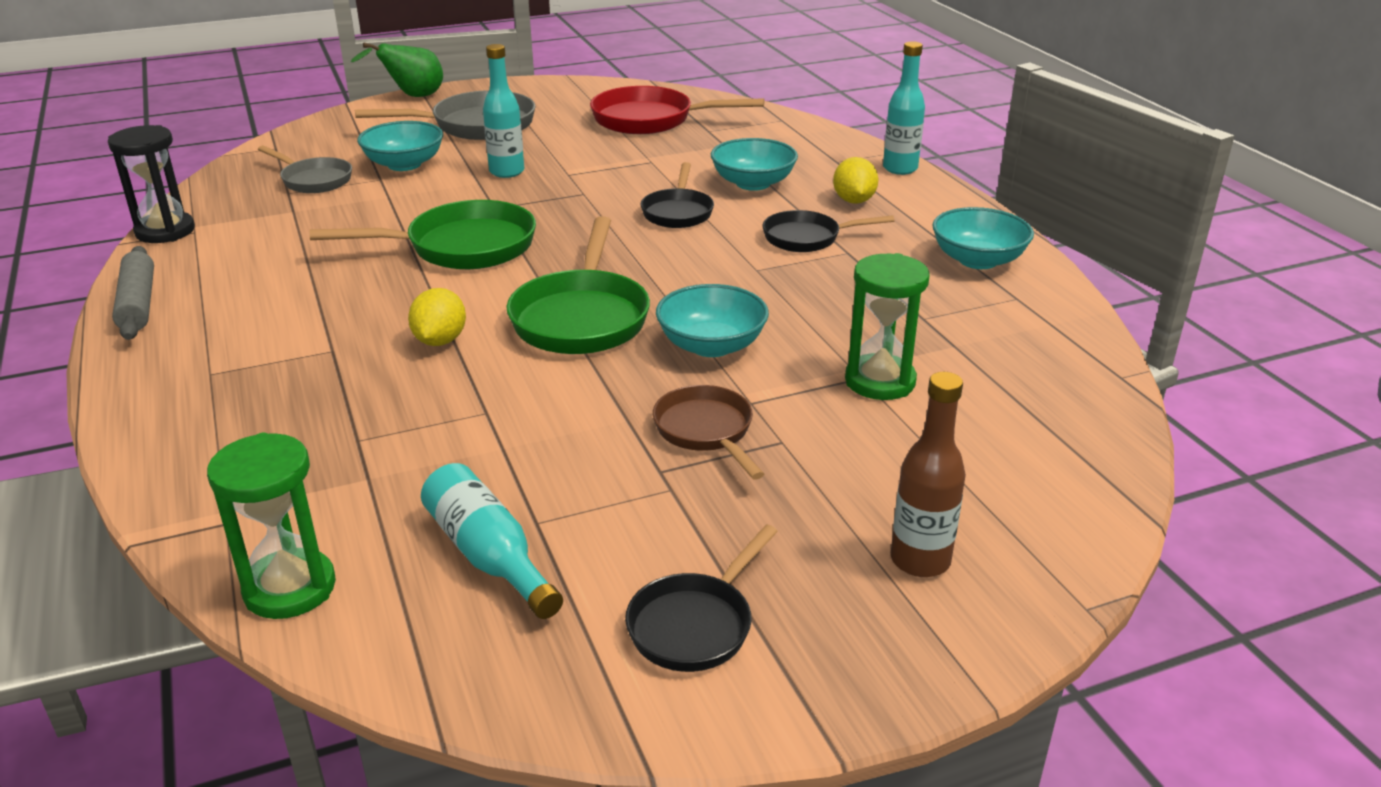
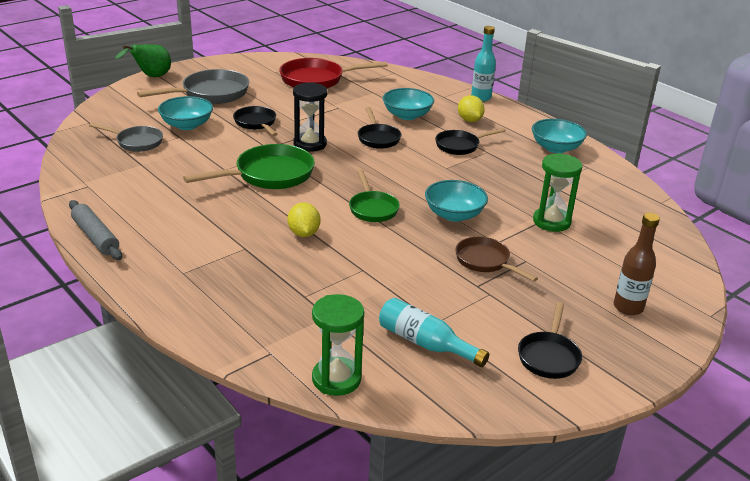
camera: 20 degrees left, 0 degrees up
(165, 231) = (68, 188): black hourglass -> black hourglass (310, 144)
(507, 172) = (256, 123): turquoise bottle -> black pan
(582, 317) = (372, 208): green pan -> green pan, size x0.61

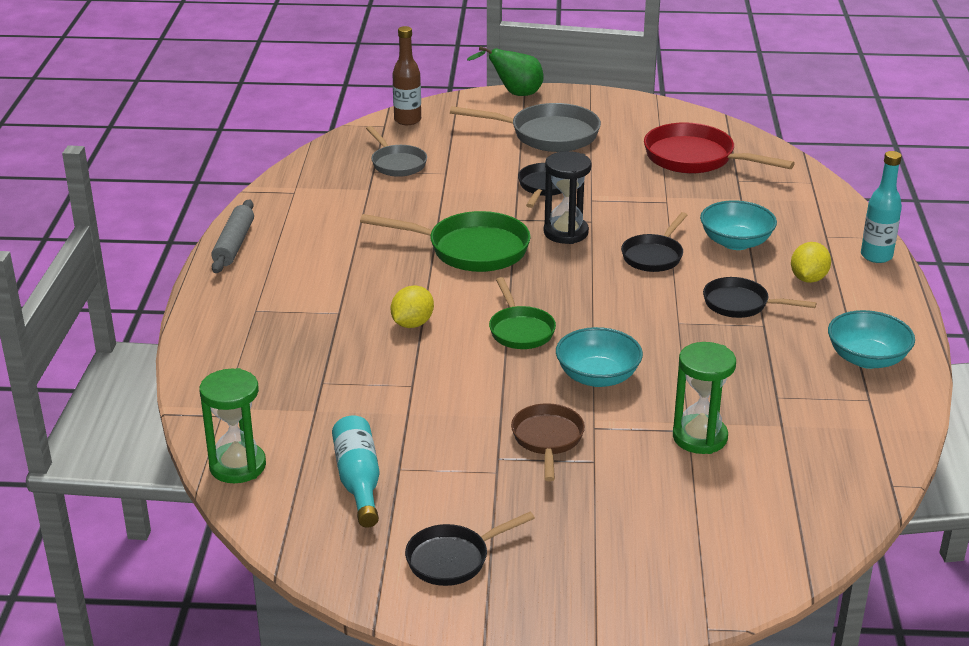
camera: 45 degrees right, 0 degrees up
(187, 125) = (471, 163): turquoise bowl -> none
(372, 208) = (520, 330): green pan -> green pan turned 45 degrees counterclockwise
(628, 307) = (623, 566): brown bottle -> brown bottle (407, 120)

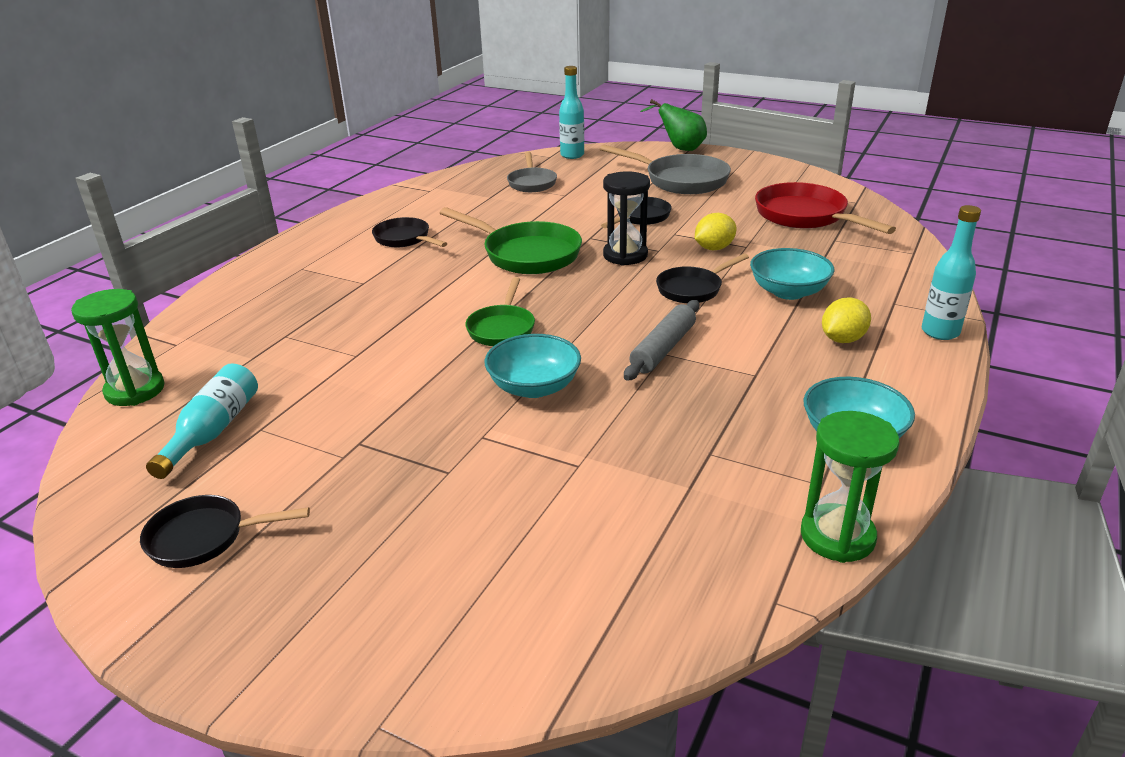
camera: 25 degrees right, 0 degrees up
(234, 244) = (342, 218): grey rolling pin -> grey rolling pin (663, 349)
(407, 120) = (572, 155): brown bottle -> turquoise bottle
(412, 324) = (413, 303): yellow lemon -> yellow lemon (714, 248)
(547, 440) = (424, 437): brown pan -> none
(699, 437) = (583, 476): green hourglass -> green hourglass (837, 536)
(741, 304) = (746, 349): black pan -> black pan (405, 239)

